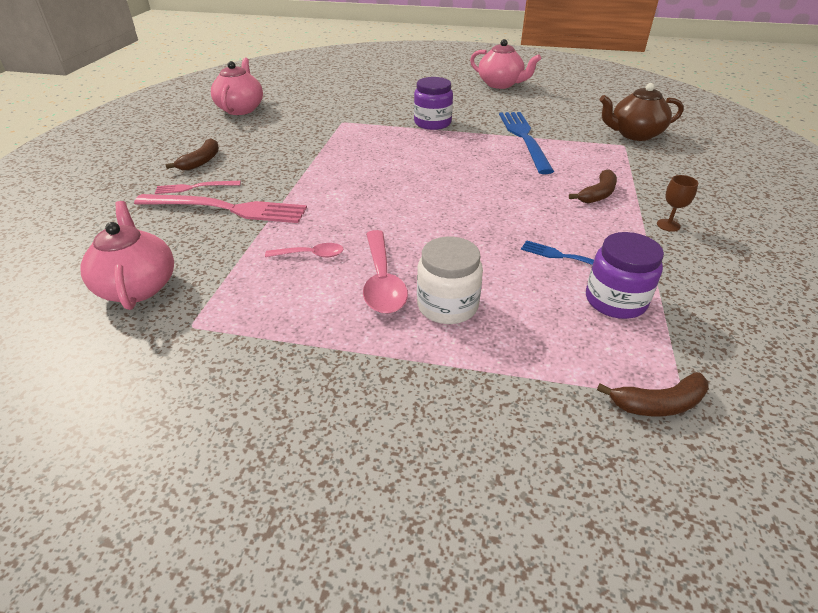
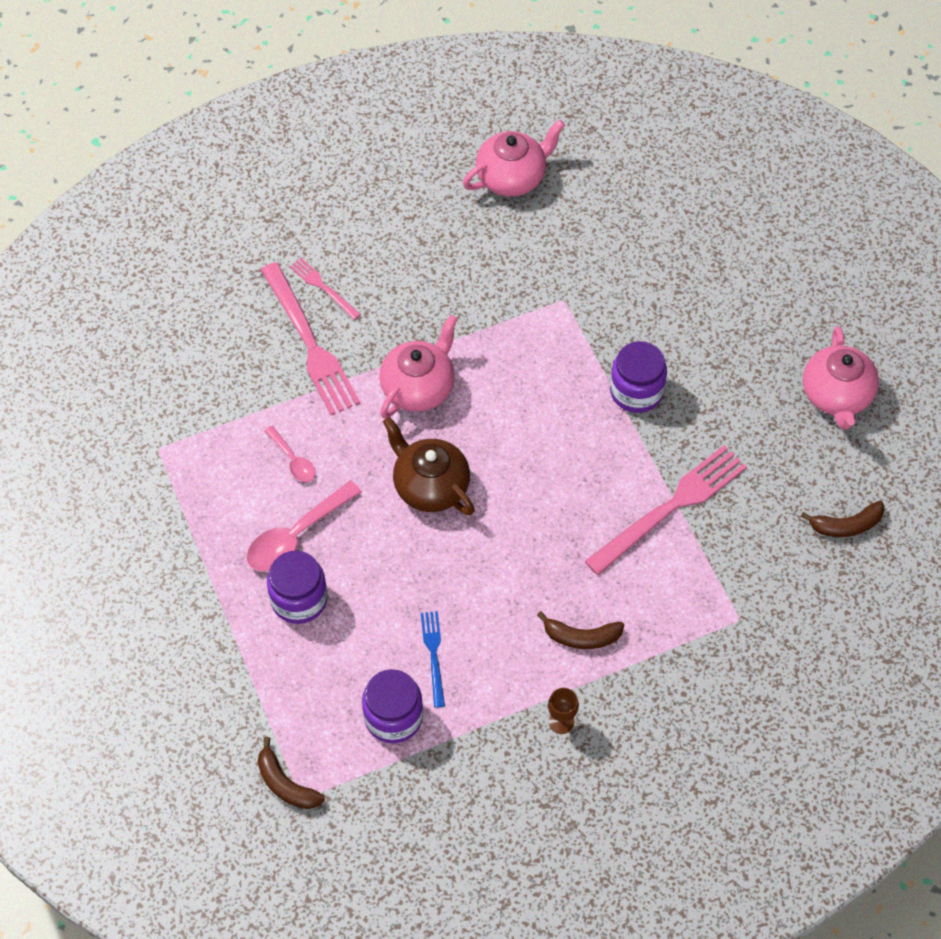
camera: 55 degrees right, 20 degrees up
(138, 286) = (171, 377): pink teapot -> pink teapot (419, 387)
(201, 161) = (371, 248): brown banana -> brown banana (846, 525)
(447, 306) = (299, 599): white jar -> purple jar
(524, 138) = (670, 507): blue fork -> pink fork
(634, 134) = (783, 620): brown teapot -> brown teapot (430, 486)

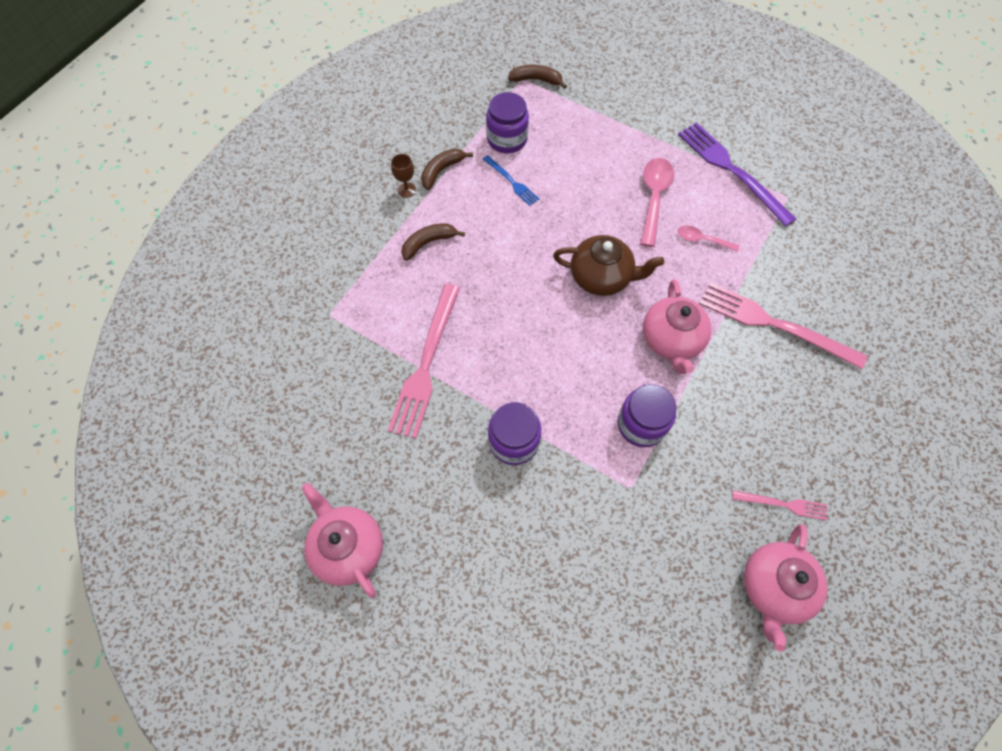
camera: 145 degrees right, 5 degrees up
(182, 513) = (732, 170): none -> purple fork
(299, 599) = (617, 165): purple jar -> purple jar (641, 424)
(323, 287) = (811, 374): pink fork -> pink fork (783, 504)
(846, 525) = (284, 432): brown banana -> brown banana (441, 171)

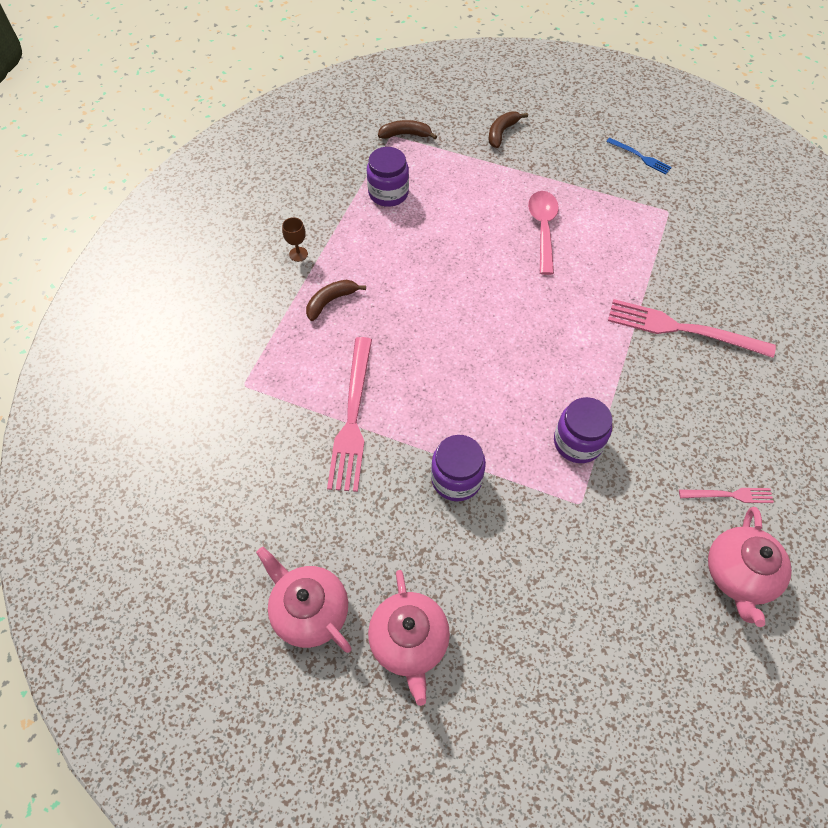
camera: 10 degrees left, 5 degrees down
(441, 171) = (329, 231): brown banana -> brown banana (502, 133)
(511, 182) = (401, 232): blue fork -> blue fork (640, 157)
(601, 277) = (509, 309): brown teapot -> none
(671, 340) = (589, 359): pink teapot -> pink teapot (409, 641)
(702, 240) = (597, 261): pink spoon -> none
(732, 170) = (611, 194): purple fork -> none

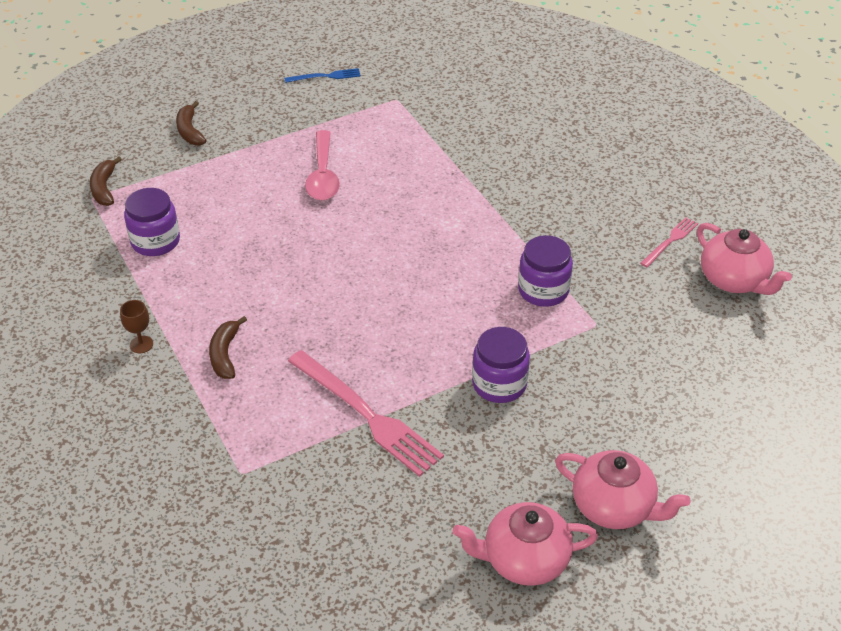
camera: 50 degrees left, 15 degrees down
(405, 135) = (104, 188): brown banana -> brown banana turned 45 degrees counterclockwise
(543, 229) = (323, 175): pink spoon -> pink spoon turned 135 degrees counterclockwise
(683, 329) = (510, 167): pink fork -> none

